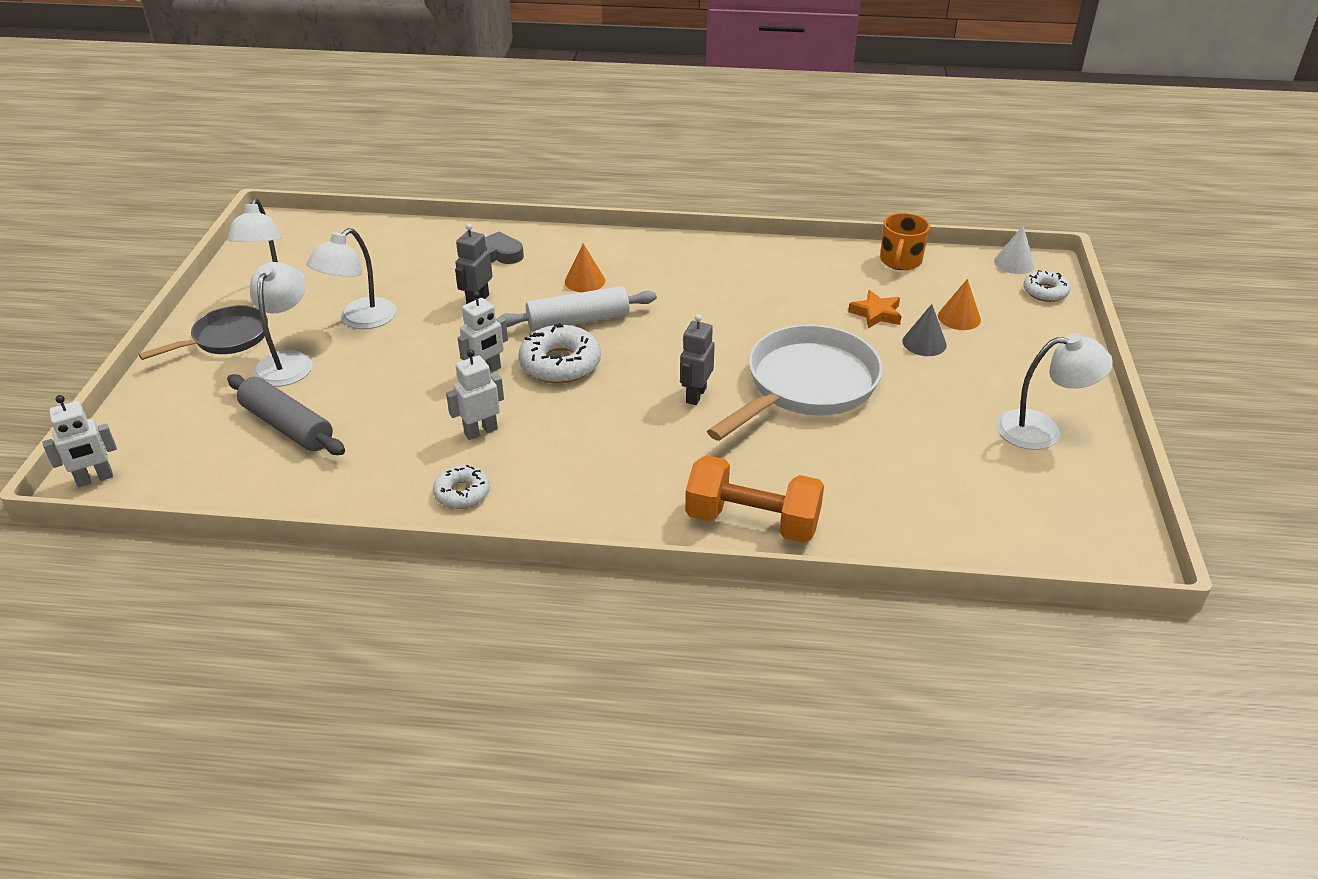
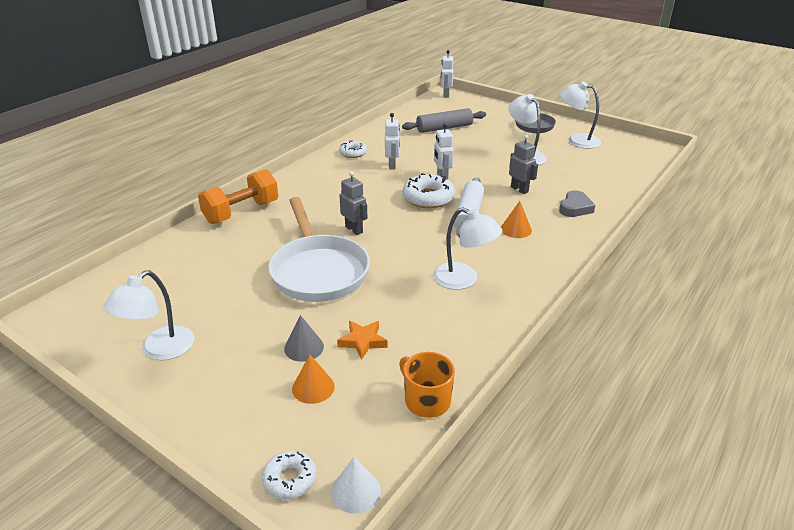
camera: 120 degrees right, 5 degrees down
(287, 361) = (499, 134): white lamp -> white lamp (464, 280)

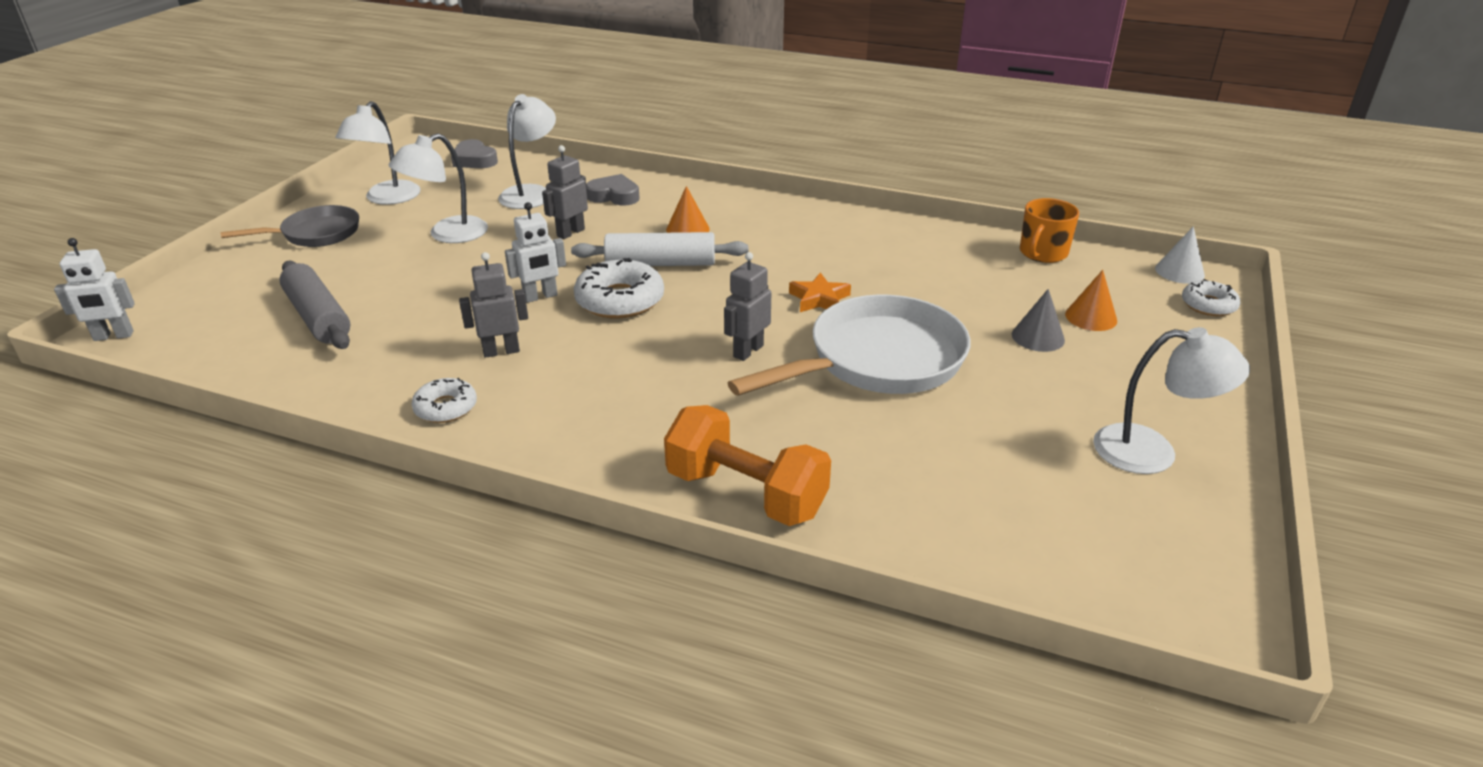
camera: 105 degrees left, 0 degrees up
(362, 341) = (992, 300): orange star -> orange star (819, 299)
(392, 165) = (501, 351): white robot -> grey robot
(464, 280) = (826, 253): white lamp -> white lamp (531, 193)
(638, 164) = (474, 160): none -> grey heart

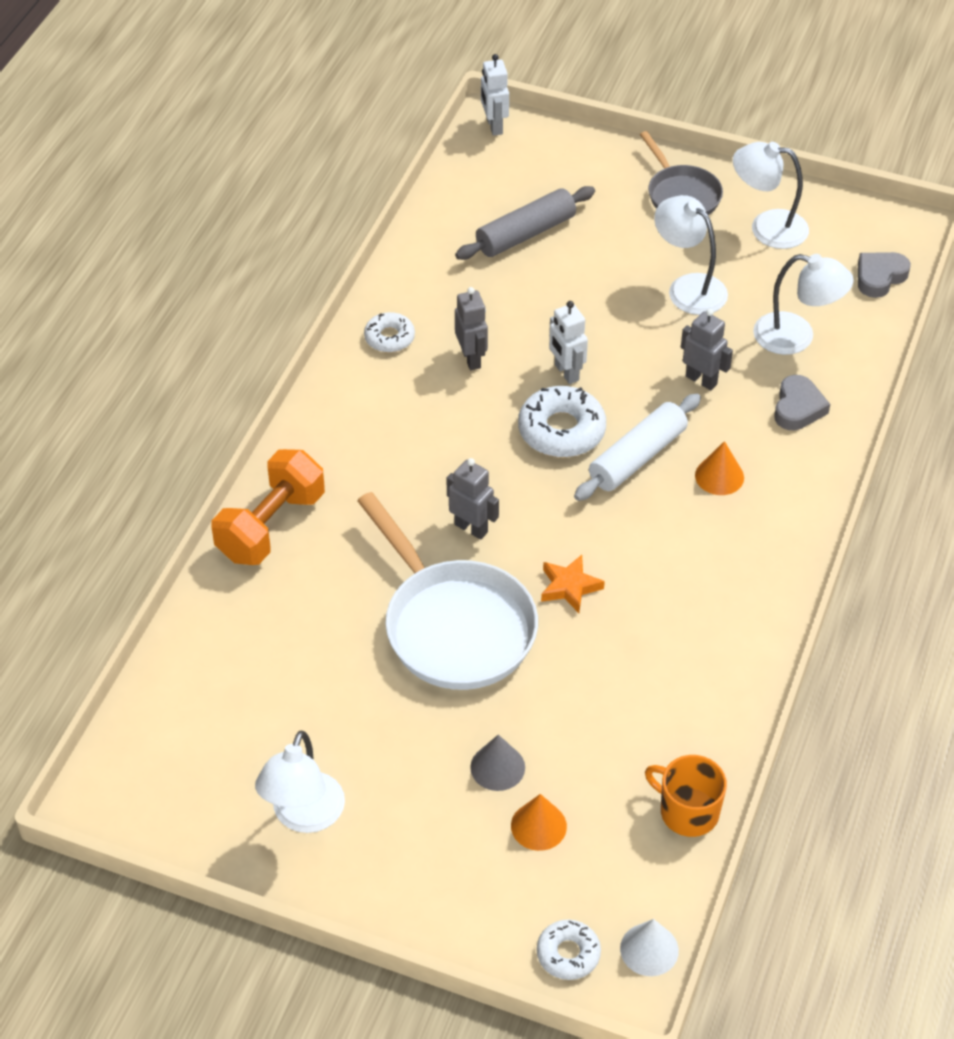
camera: 90 degrees right, 15 degrees up
(660, 264) = (637, 457): white rolling pin -> white rolling pin turned 45 degrees clockwise

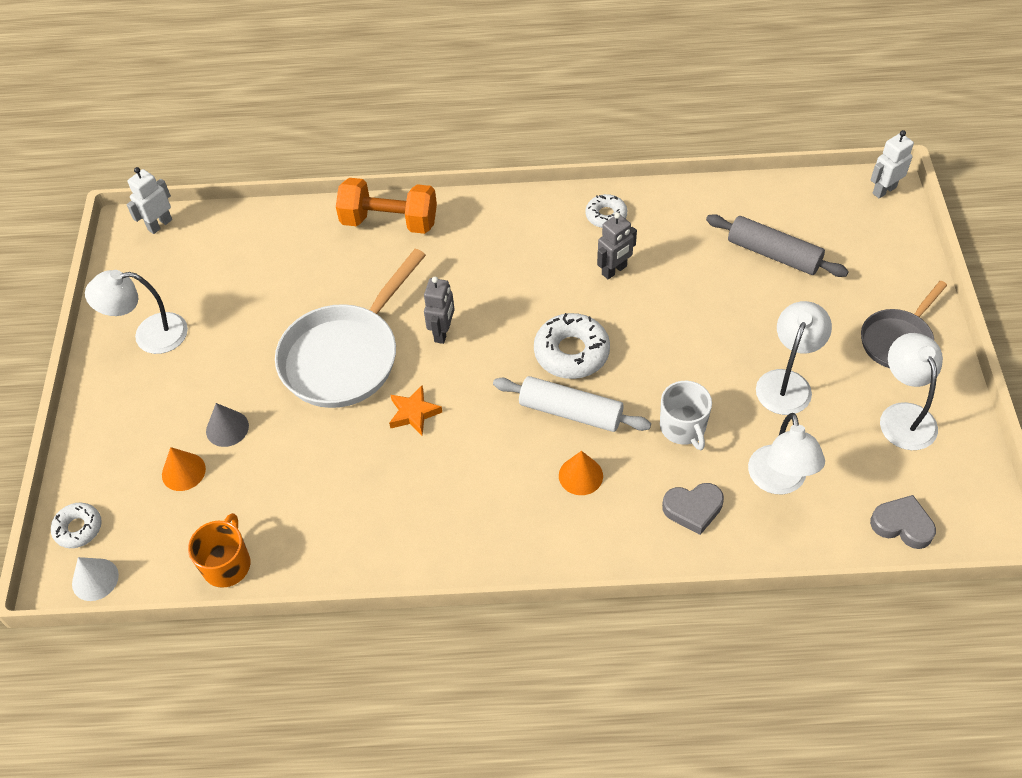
camera: 70 degrees right, 5 degrees up
(566, 372) = (635, 334): white robot -> white robot (160, 225)
(701, 380) = (683, 427): grey robot -> white mug

